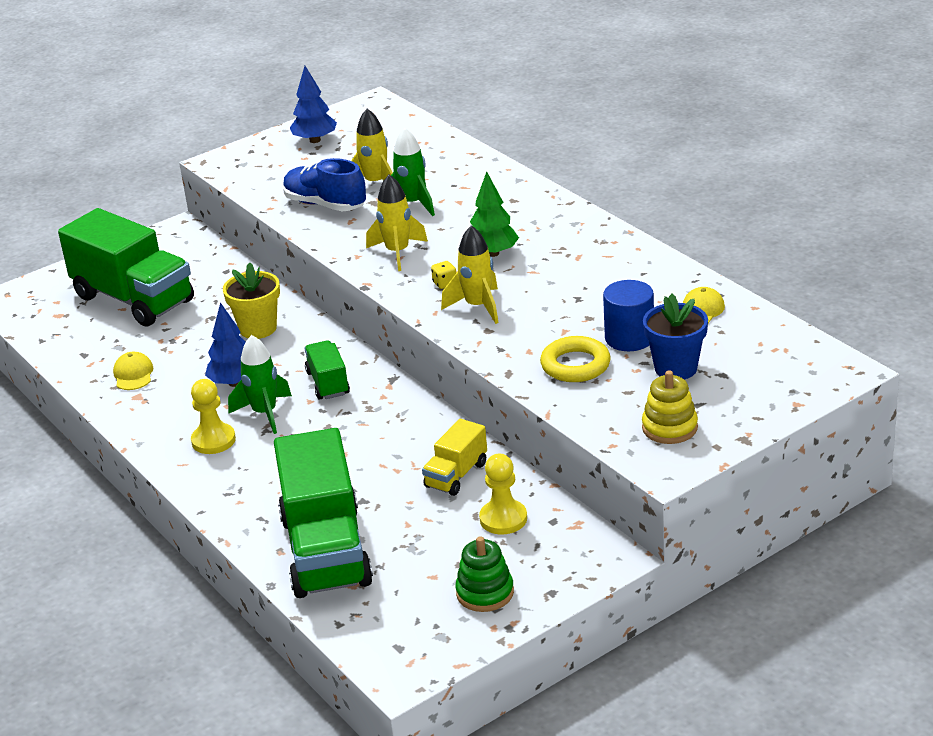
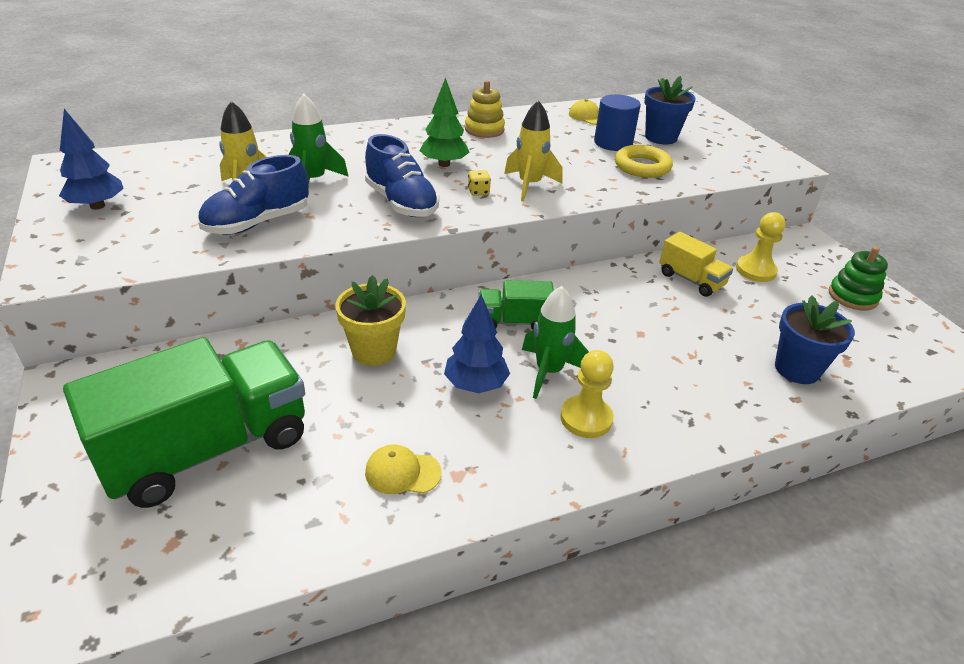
camera: 80 degrees left, 5 degrees up
(325, 551) = (797, 369): green truck -> blue flower pot
(397, 253) = (401, 203): yellow rocket -> blue shoe
(669, 428) = (737, 153): yellow stacking toy -> yellow stacking toy (484, 129)

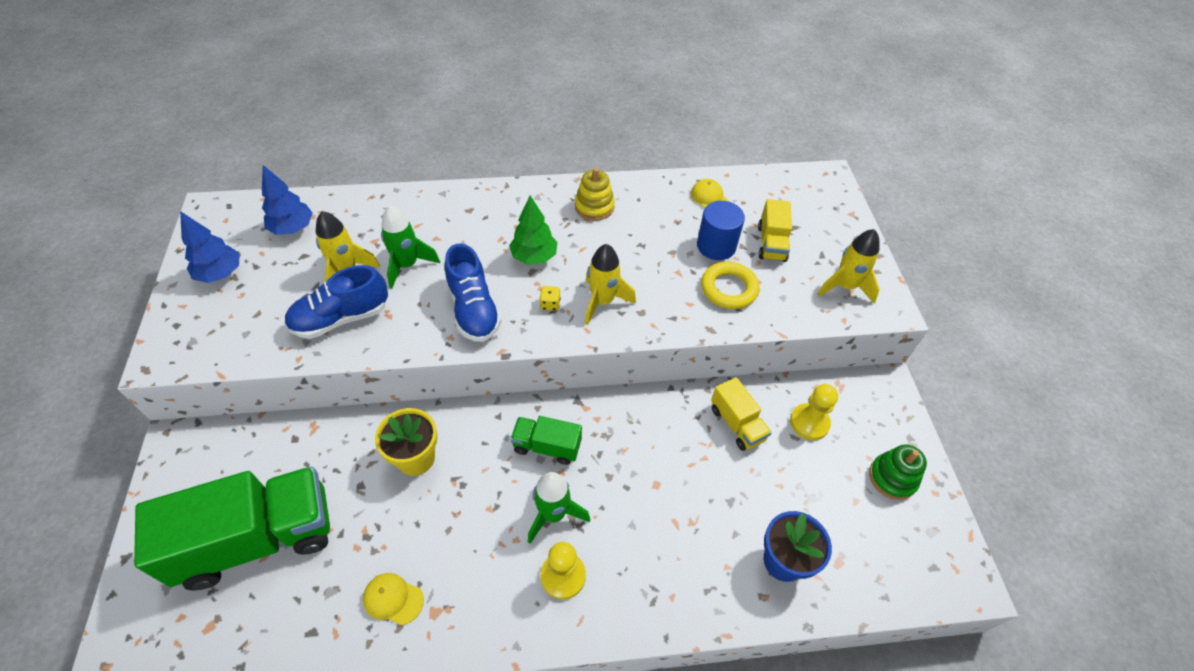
camera: 15 degrees right, 15 degrees up
(475, 385) = (485, 516): blue tree -> blue tree (292, 228)
(661, 137) = (771, 243): blue flower pot -> yellow truck
(742, 156) = (845, 286): none -> yellow rocket

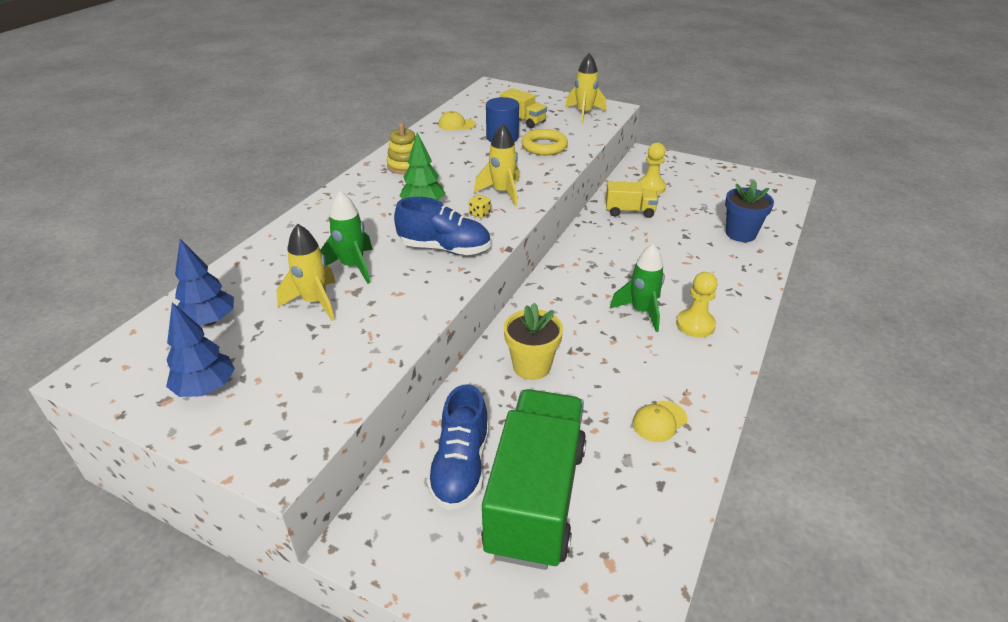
camera: 55 degrees left, 15 degrees down
(341, 318) = (371, 321): blue shoe -> blue shoe (461, 467)
(547, 446) = (580, 294): green truck -> none
(892, 478) = (710, 178): green stacking toy -> none

